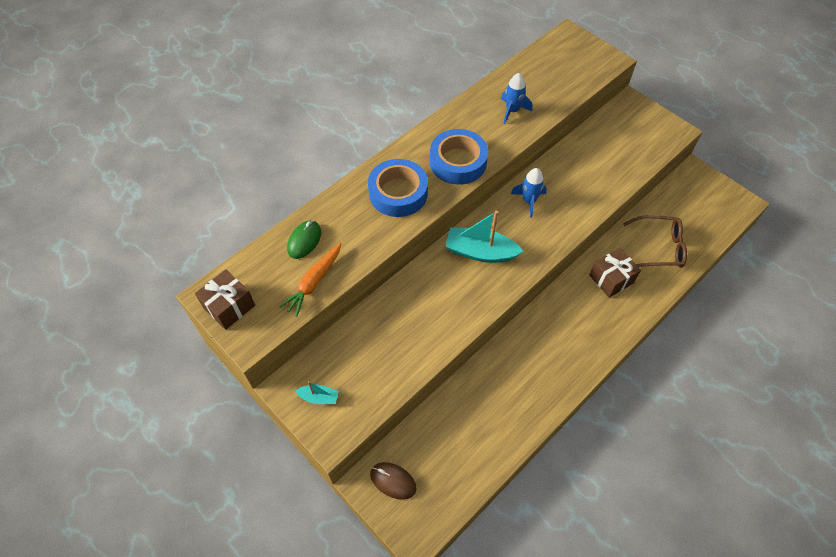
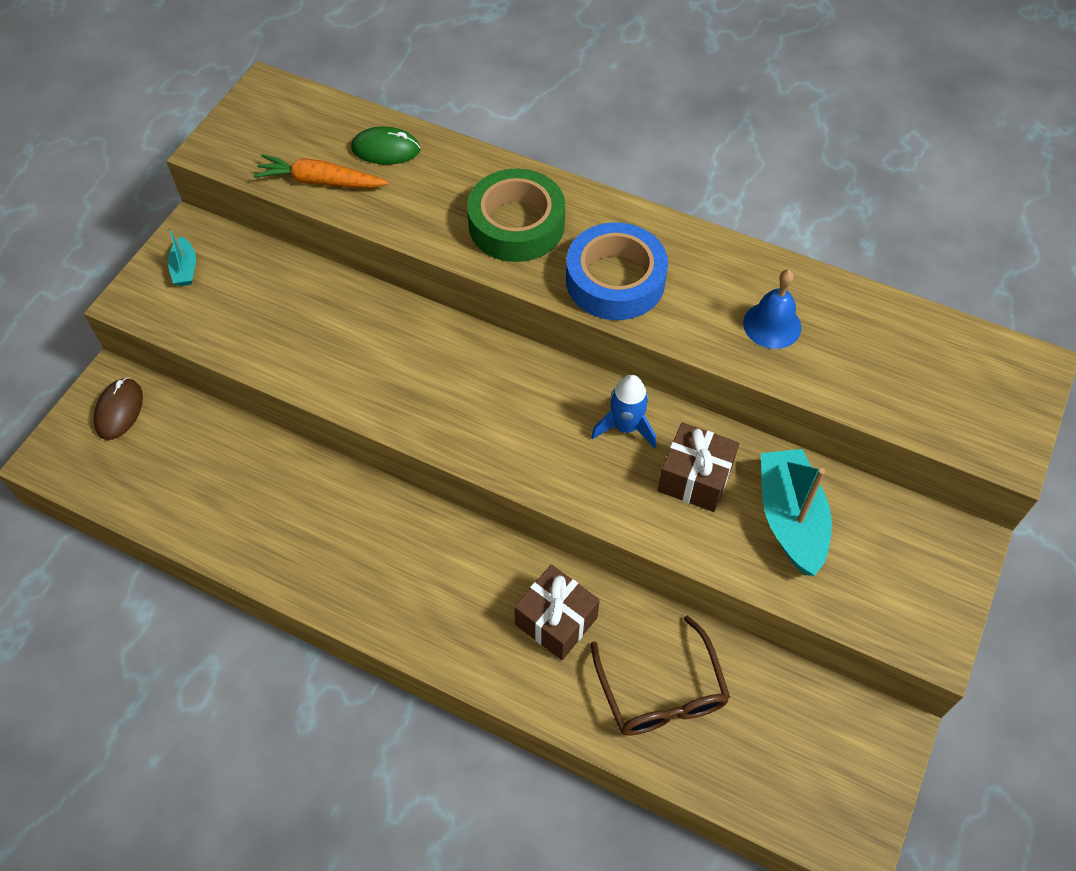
camera: 70 degrees right, 0 degrees up
(229, 306) = (255, 113): brown gift -> brown gift (695, 478)
(398, 193) = (516, 224): blue tape -> green tape
(480, 252) = (490, 385): turquoise boat -> turquoise boat (790, 519)
(512, 111) = (772, 325): blue rocket -> blue bell

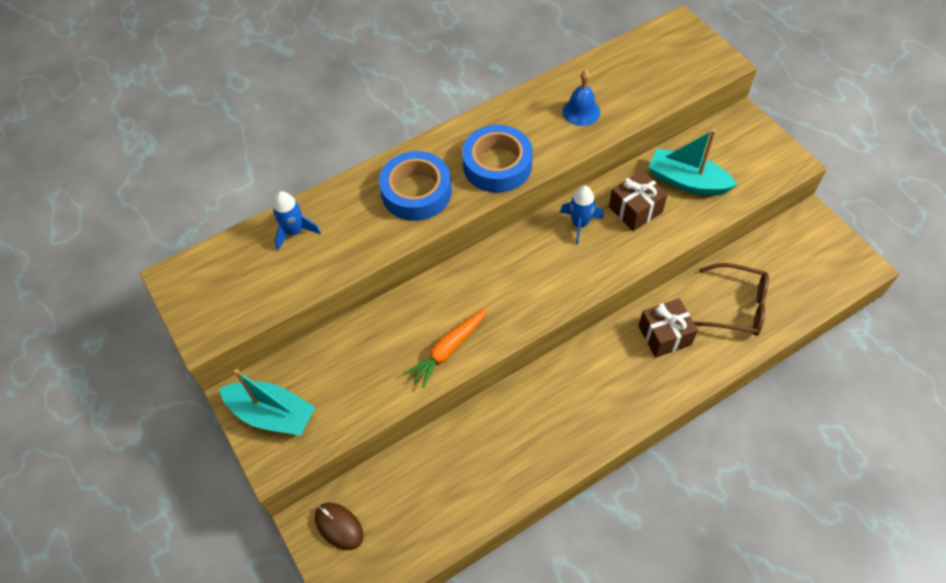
camera: 55 degrees left, 0 degrees up
(185, 269) = (272, 414): turquoise boat -> turquoise boat, size x2.00
(320, 181) = (292, 282): orange carrot -> orange carrot (448, 349)
(386, 149) = (294, 232): green mouse -> blue rocket
(516, 224) = (416, 192): green tape -> blue tape

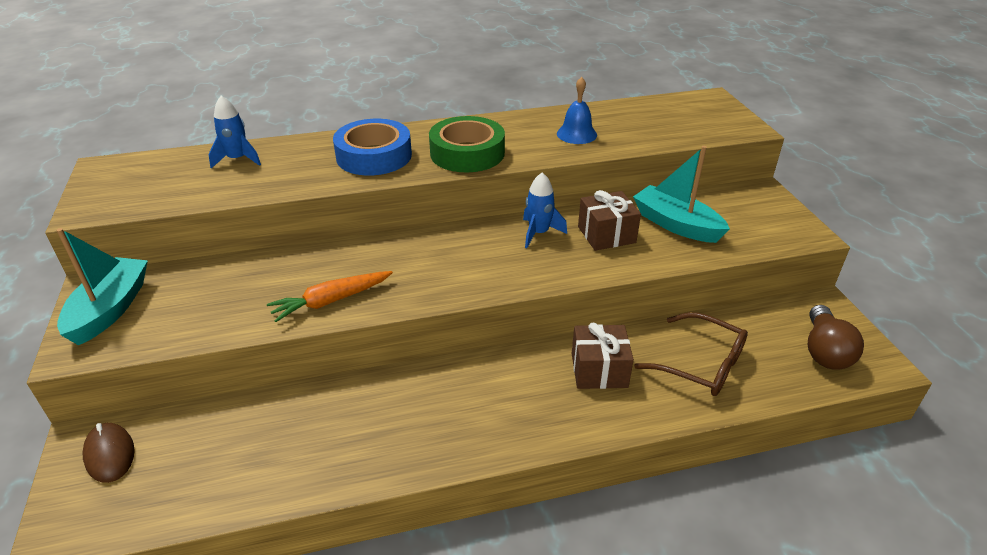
camera: 15 degrees right, 20 degrees down
(272, 414) = (110, 309): turquoise boat -> turquoise boat turned 120 degrees counterclockwise
(497, 165) = (467, 153): blue tape -> green tape
(821, 265) = (824, 351): none -> brown light bulb

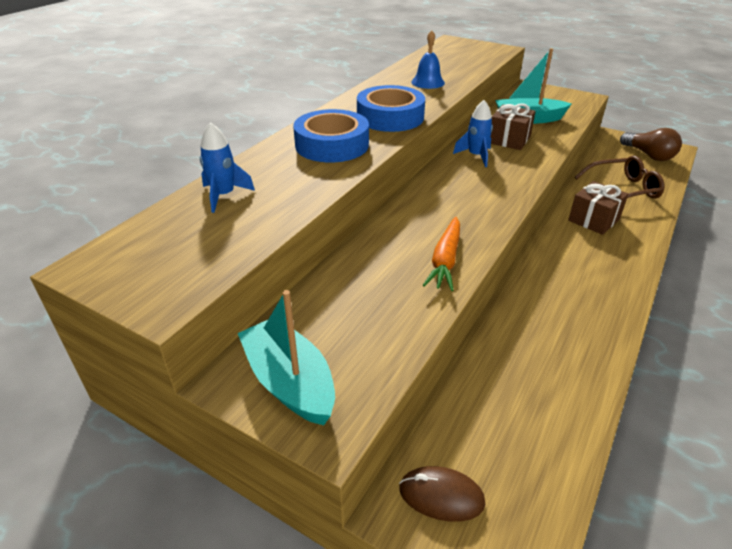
camera: 45 degrees left, 0 degrees up
(467, 153) = (390, 117): green tape -> blue tape

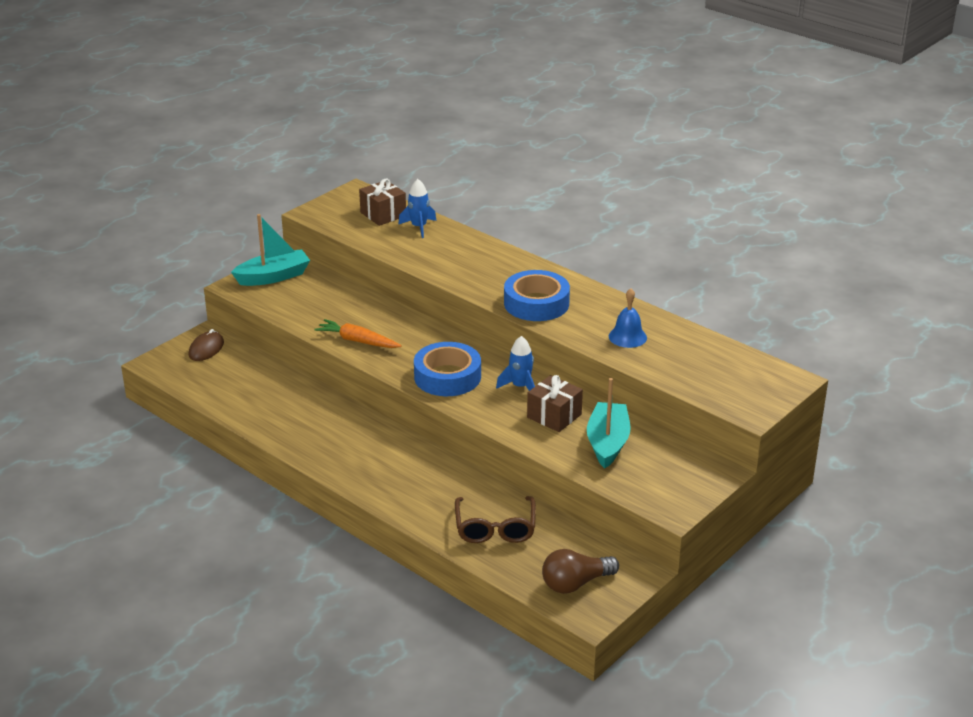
camera: 100 degrees right, 5 degrees down
(332, 145) = (485, 271): blue tape -> blue tape (447, 377)
(593, 220) = (441, 486): brown gift -> brown gift (383, 214)

